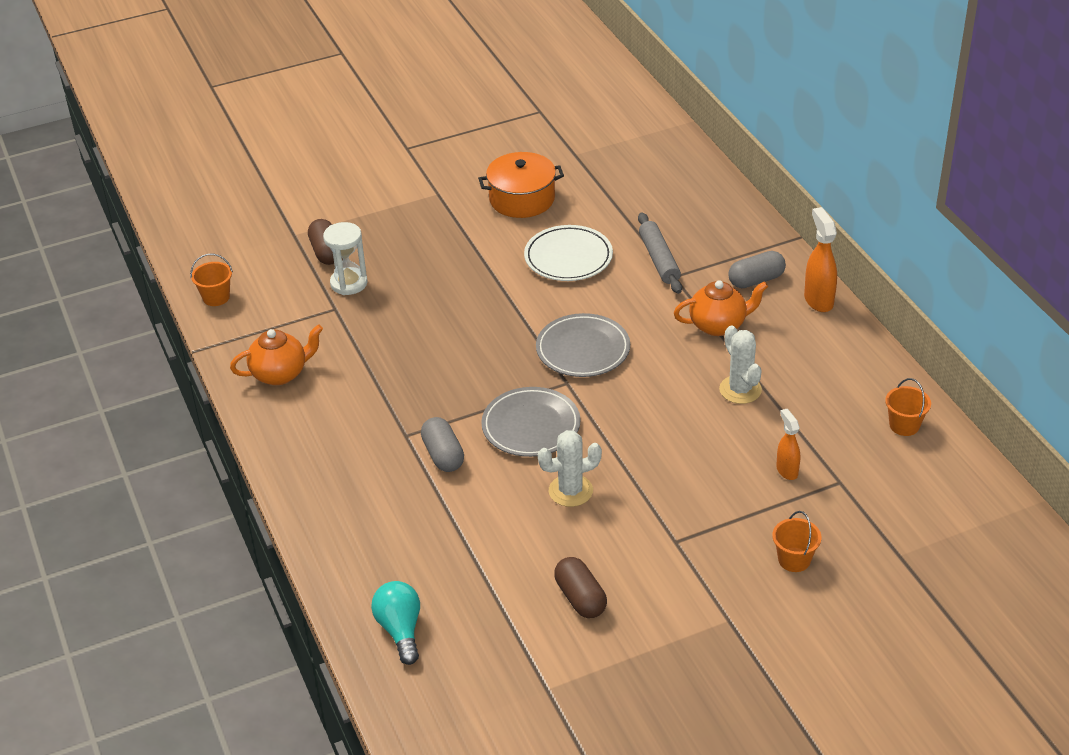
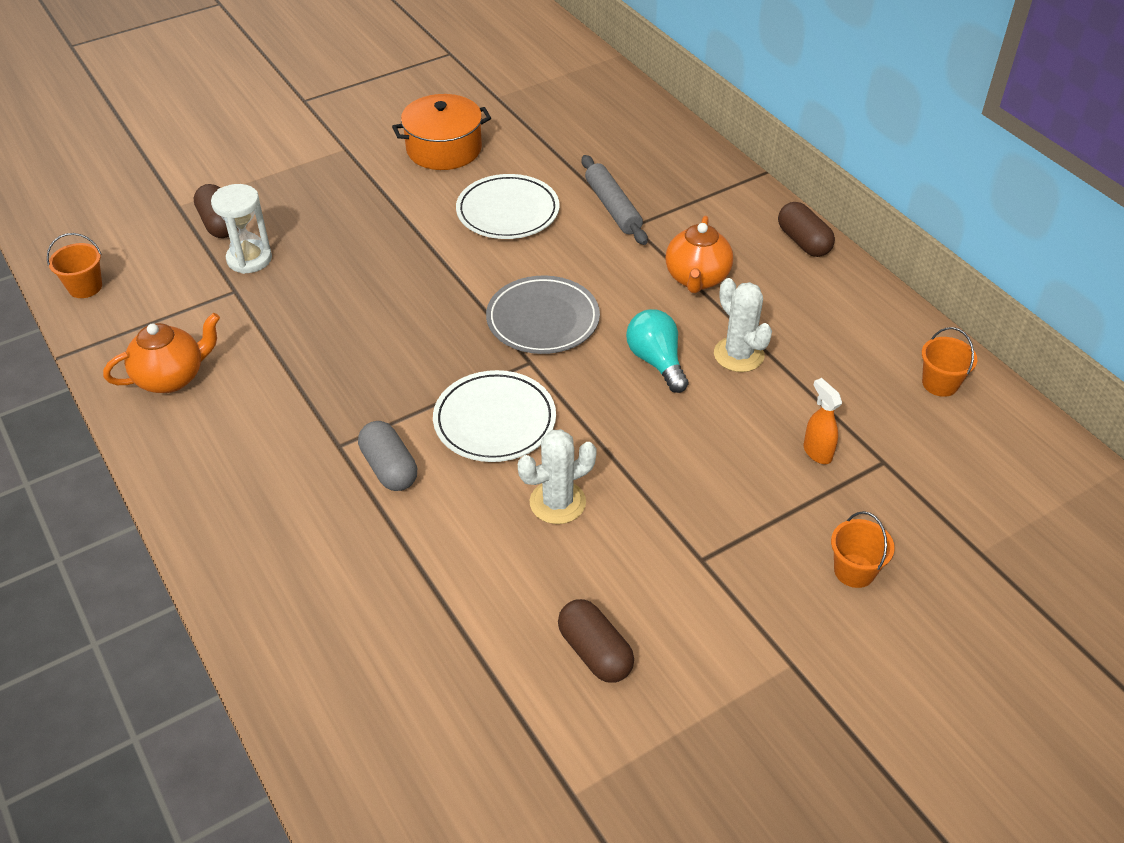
camera: 10 degrees left, 5 degrees up
(400, 630) = (360, 725): turquoise light bulb -> turquoise light bulb (656, 361)
(531, 426) = (494, 420): grey plate -> white plate
(718, 325) = (697, 279): orange teapot -> orange teapot turned 120 degrees clockwise
(756, 280) = (728, 224): grey capsule -> none
(818, 300) = (803, 242): orange spray bottle -> brown capsule

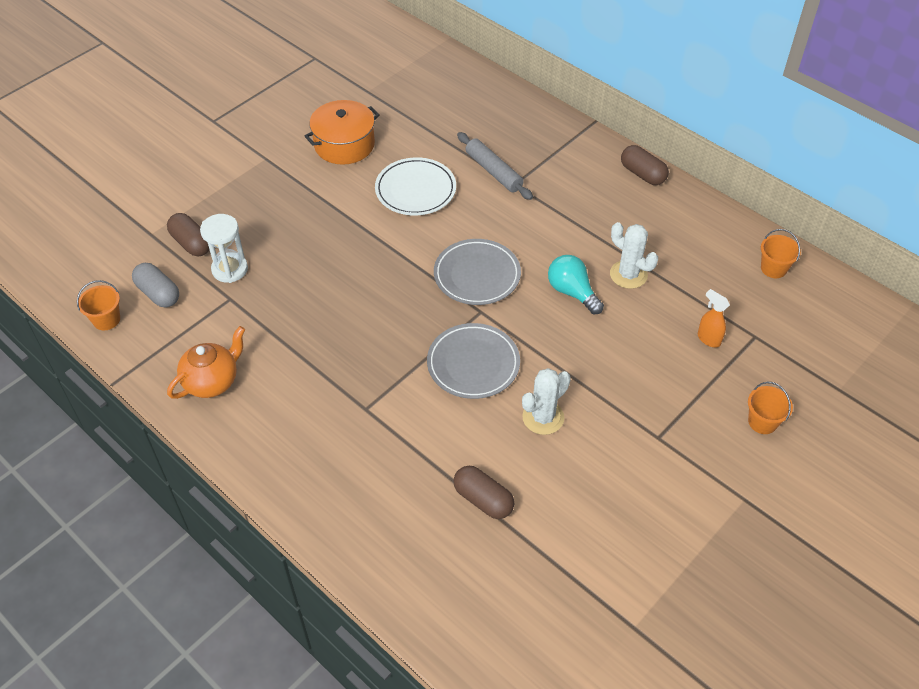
camera: 15 degrees left, 5 degrees up
(389, 468) = (411, 418): grey capsule -> grey capsule (158, 293)
(494, 420) = (473, 364): white plate -> grey plate
(595, 652) = (611, 522): brown capsule -> brown capsule (483, 500)
(697, 279) = (577, 219): orange teapot -> none

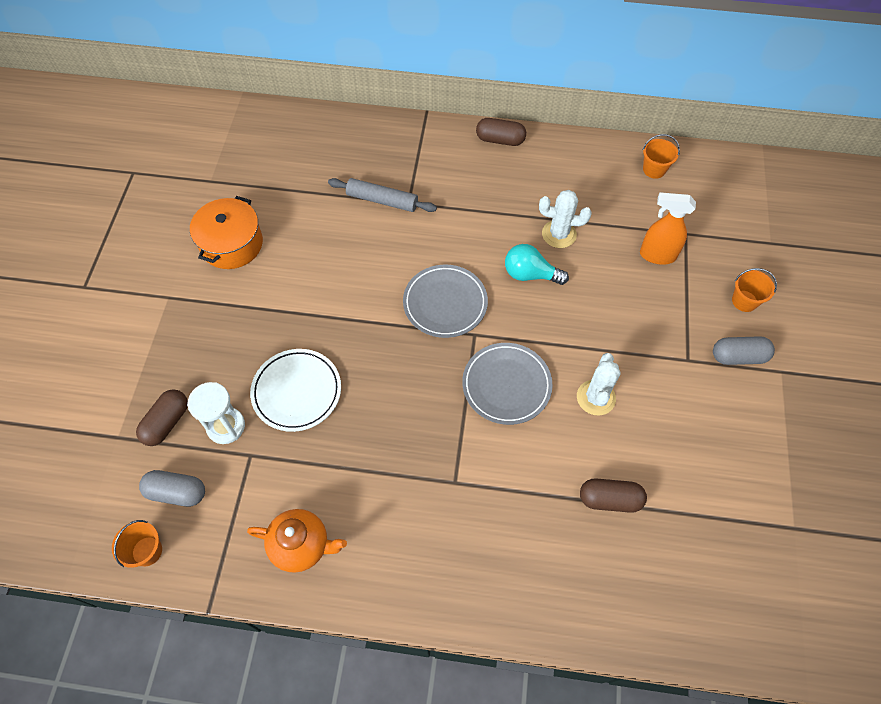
camera: 35 degrees left, 10 degrees up
(191, 243) = (167, 423): brown capsule -> brown capsule turned 75 degrees counterclockwise
(212, 381) = (301, 545): orange teapot -> orange teapot turned 90 degrees clockwise
(415, 190) = (330, 253): white plate -> white plate (297, 391)
(708, 339) = (657, 255): orange spray bottle -> orange spray bottle, size x1.56
(711, 462) = (738, 357): none -> grey capsule

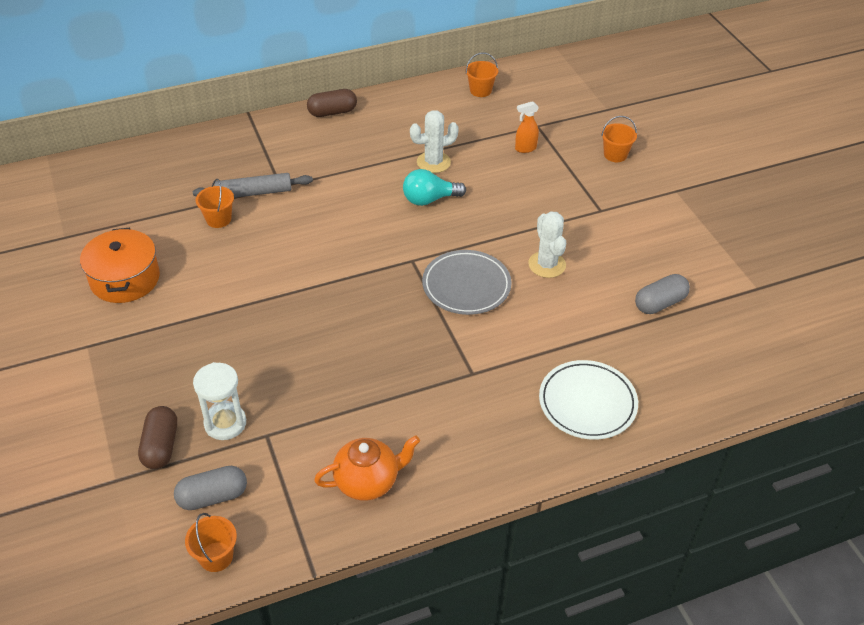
camera: 30 degrees left, 15 degrees down
(297, 391) = (277, 367): white plate -> white plate (587, 403)
(337, 216) = (218, 219): none -> orange bucket
(445, 303) = (369, 248): grey plate -> none
(610, 499) = (608, 330): brown capsule -> none
(657, 255) = (525, 148): orange spray bottle -> orange spray bottle, size x0.64
(738, 357) = (637, 193): grey capsule -> grey capsule (660, 303)

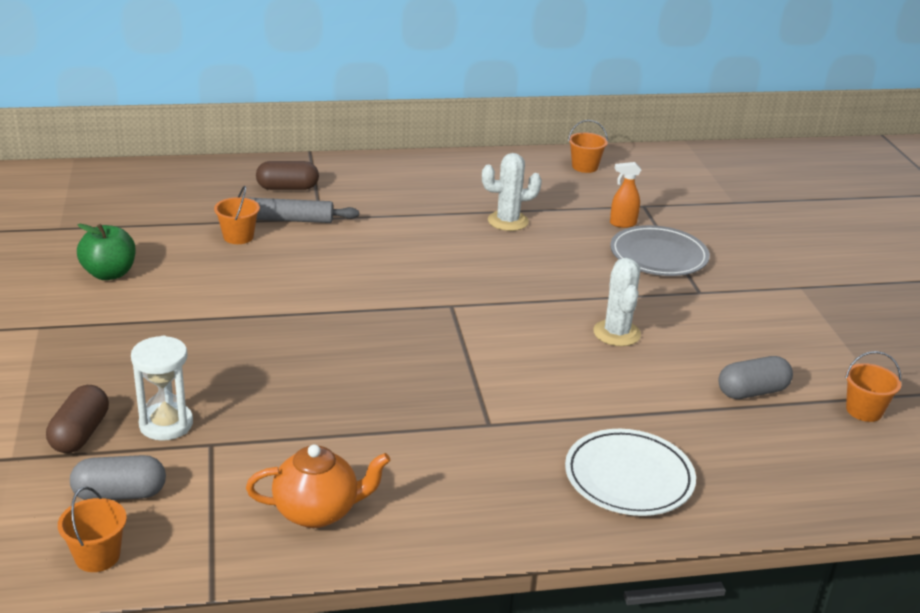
camera: 10 degrees right, 15 degrees down
(125, 279) = (109, 274): orange pot -> green apple
(332, 112) = (405, 163): brown capsule -> brown capsule (287, 188)
(429, 199) = (491, 253): turquoise light bulb -> none
(466, 285) = (509, 338): grey plate -> grey plate (658, 256)
(615, 155) = (732, 244): orange bucket -> orange bucket (864, 410)

